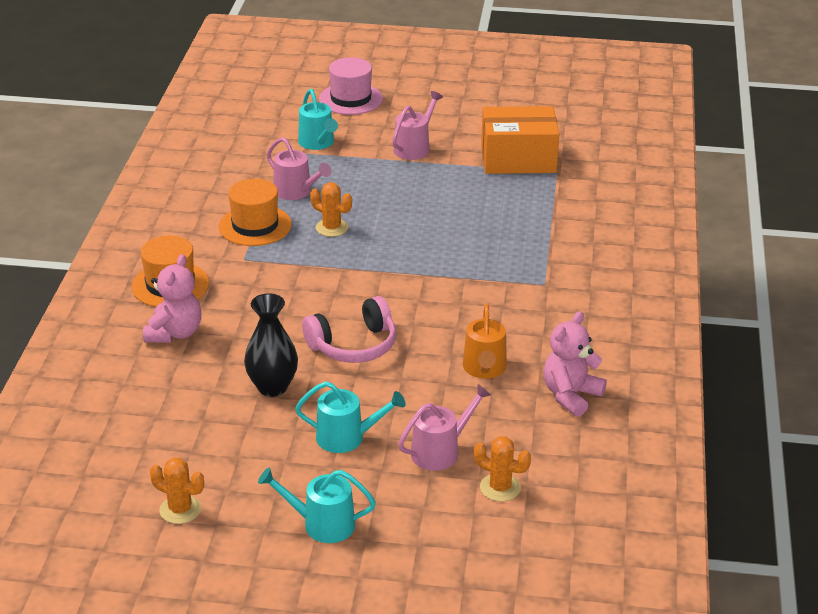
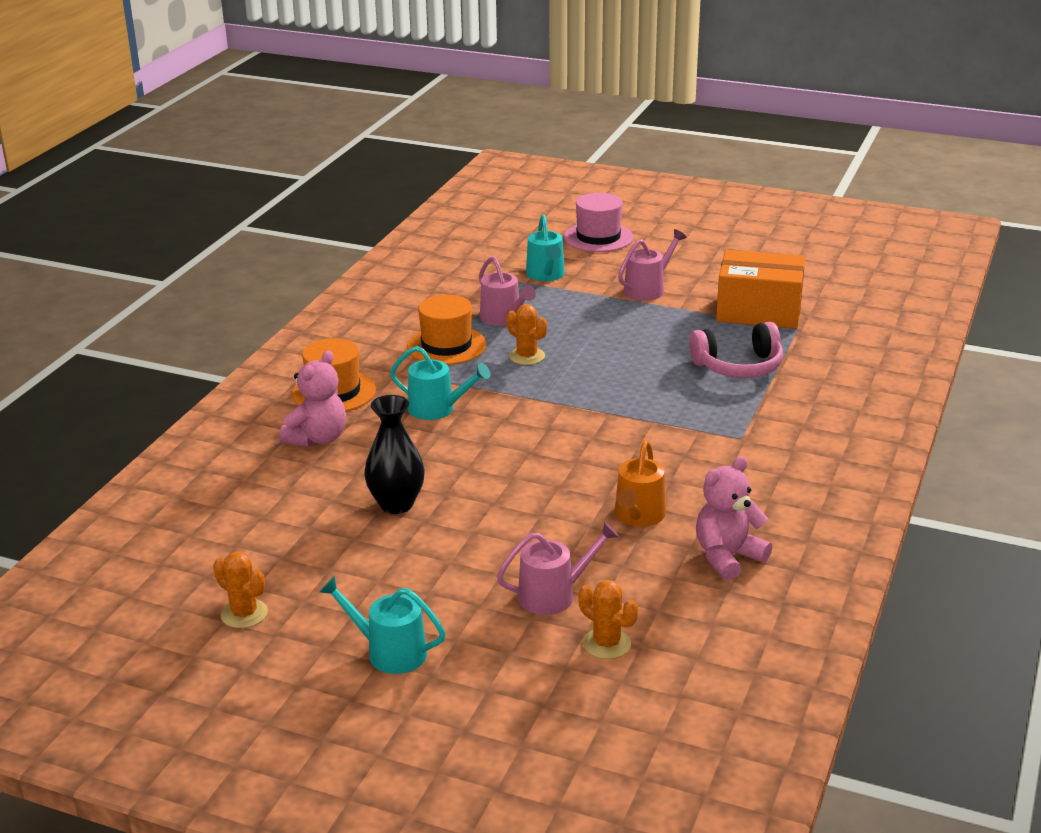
camera: 15 degrees right, 5 degrees down
(346, 437) = (454, 566): turquoise watering can -> turquoise watering can (437, 409)
(353, 345) = (502, 474): pink headphones -> pink headphones (738, 366)

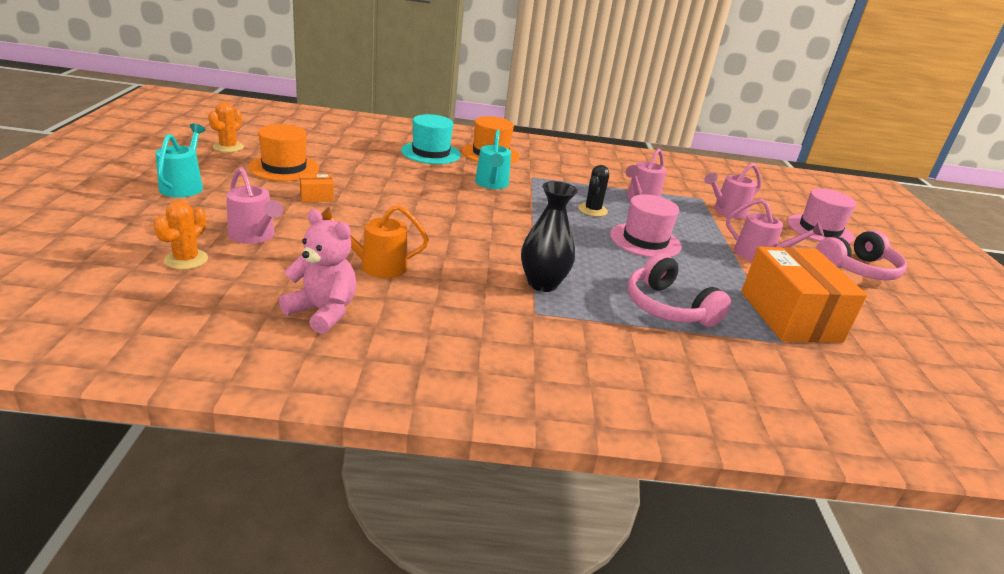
camera: 65 degrees right, 0 degrees up
(317, 438) = (431, 153): pink teddy bear -> turquoise hat
(396, 504) = (361, 178): black vase -> black vase (542, 284)
(446, 345) = (581, 182): orange hat -> orange hat (284, 168)
(448, 544) = (316, 196): none -> orange box
(527, 356) = (592, 210): orange cactus -> black cactus
(546, 275) = (727, 211): turquoise watering can -> pink watering can
(606, 343) = (645, 240): none -> pink hat
(681, 248) = (857, 269): none -> pink headphones

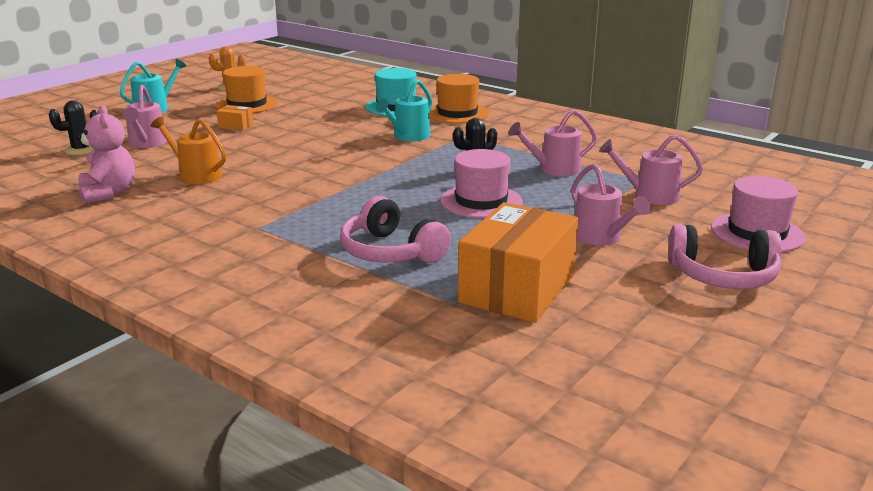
camera: 40 degrees right, 5 degrees down
(186, 260) = (81, 150): orange cactus -> black cactus
(542, 284) = (305, 211): black vase -> none
(668, 307) = (391, 252): pink headphones -> pink headphones turned 45 degrees counterclockwise

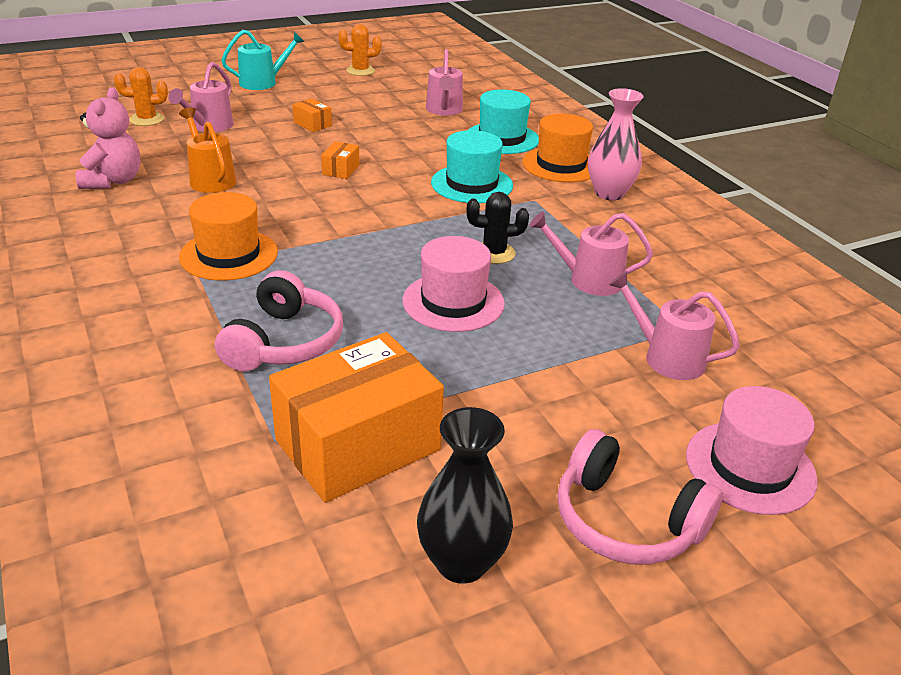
camera: 25 degrees right, 10 degrees up
(81, 150) = (147, 119): black cactus -> orange cactus
(247, 104) = (352, 98): orange hat -> orange hat (229, 255)
(297, 148) = (341, 170): none -> orange box
(391, 252) = (284, 342): pink headphones -> pink headphones turned 150 degrees counterclockwise
(408, 136) = (471, 184): turquoise watering can -> turquoise hat
(509, 122) = (609, 193): none -> pink vase
(600, 237) = (535, 402): pink watering can -> pink watering can (444, 110)
(656, 323) = (461, 562): none -> black vase

